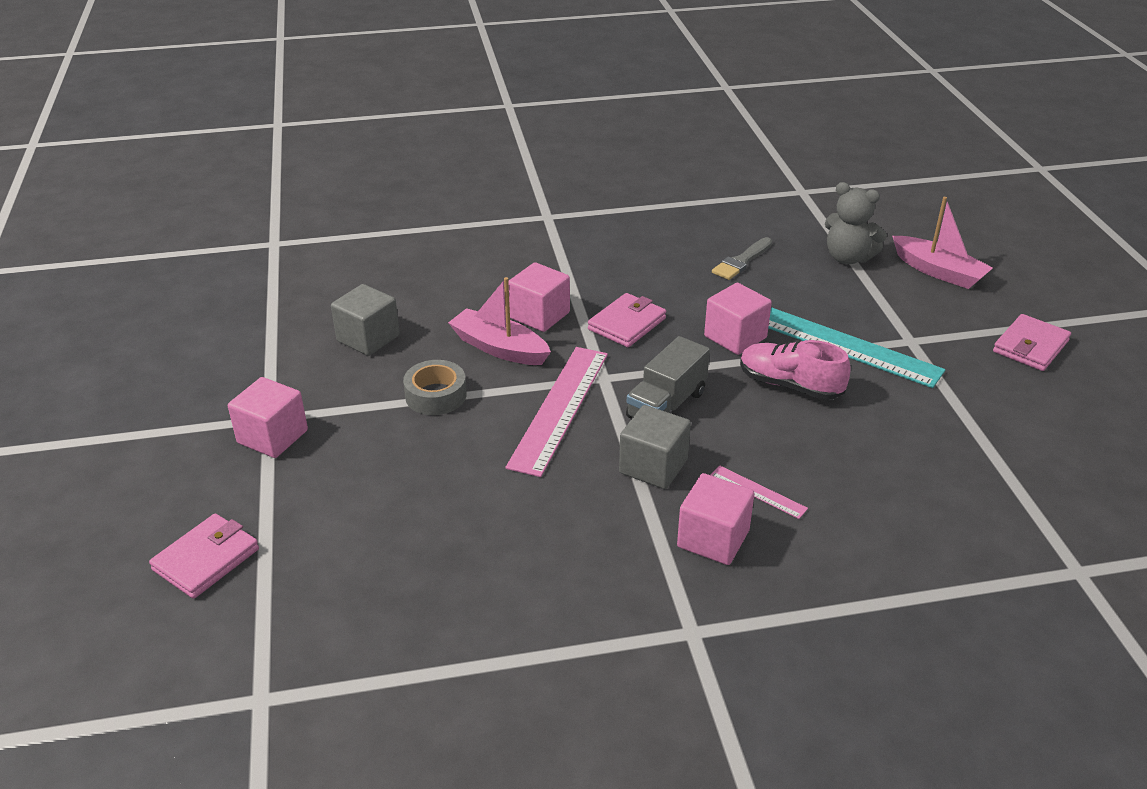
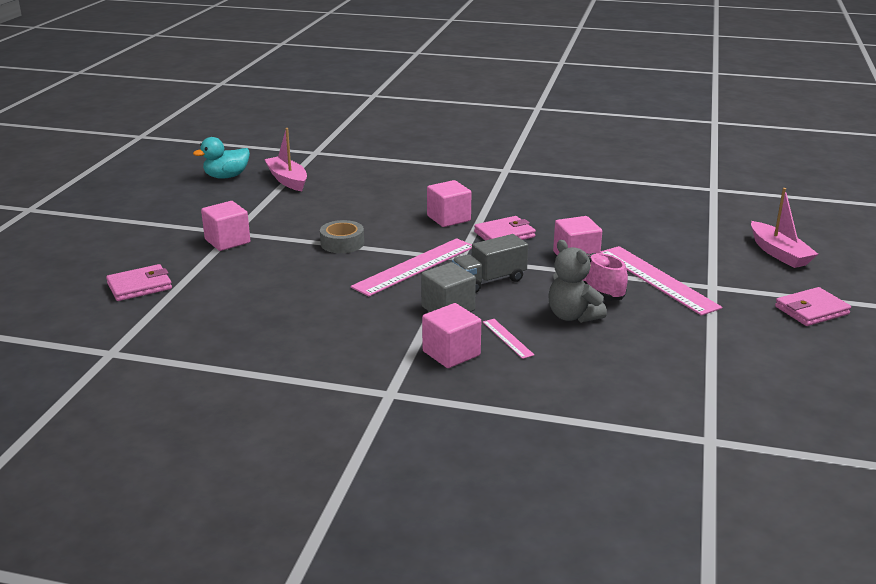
camera: 25 degrees right, 10 degrees down
(178, 318) = (226, 176): none -> turquoise duck
(368, 338) = (328, 208): grey cube -> none
(499, 348) = (405, 229): pink boat -> pink boat (287, 180)
(741, 261) = (623, 218): grey brush -> none
(848, 258) = (711, 232): grey teddy bear -> grey teddy bear (572, 316)
(848, 347) = (657, 279): turquoise ruler -> pink ruler

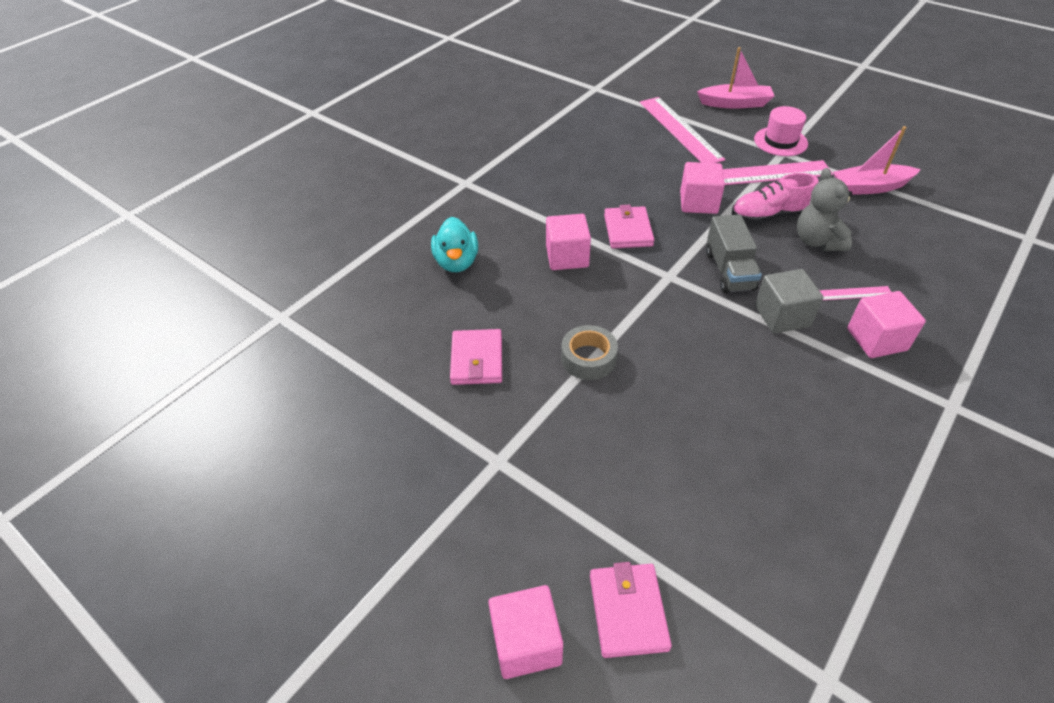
camera: 65 degrees left, 20 degrees up
(226, 176) = (291, 431): turquoise duck -> turquoise duck (456, 262)
(227, 241) = (524, 474): pink cube -> pink cube (526, 642)
(287, 180) = (357, 366): pink boat -> pink boat (870, 187)
(415, 266) = (676, 314): pink ruler -> pink ruler (680, 130)
(572, 316) = (817, 241): grey teddy bear -> grey teddy bear turned 90 degrees clockwise
(733, 283) = (780, 141): none -> pink hat
(811, 310) = (836, 125): pink wallet -> pink wallet (477, 360)

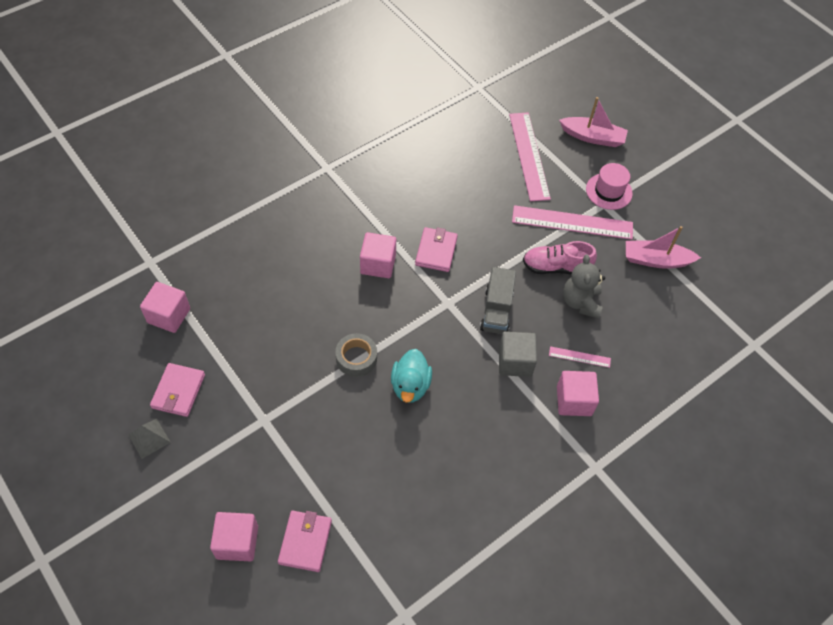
camera: 10 degrees right, 10 degrees up
(341, 528) = (149, 438): none -> grey pyramid
(456, 262) = (292, 247): turquoise duck -> turquoise duck (410, 386)
(477, 360) = (277, 337): pink wallet -> pink wallet (178, 391)
(698, 203) = (505, 238): pink cube -> pink cube (169, 315)

